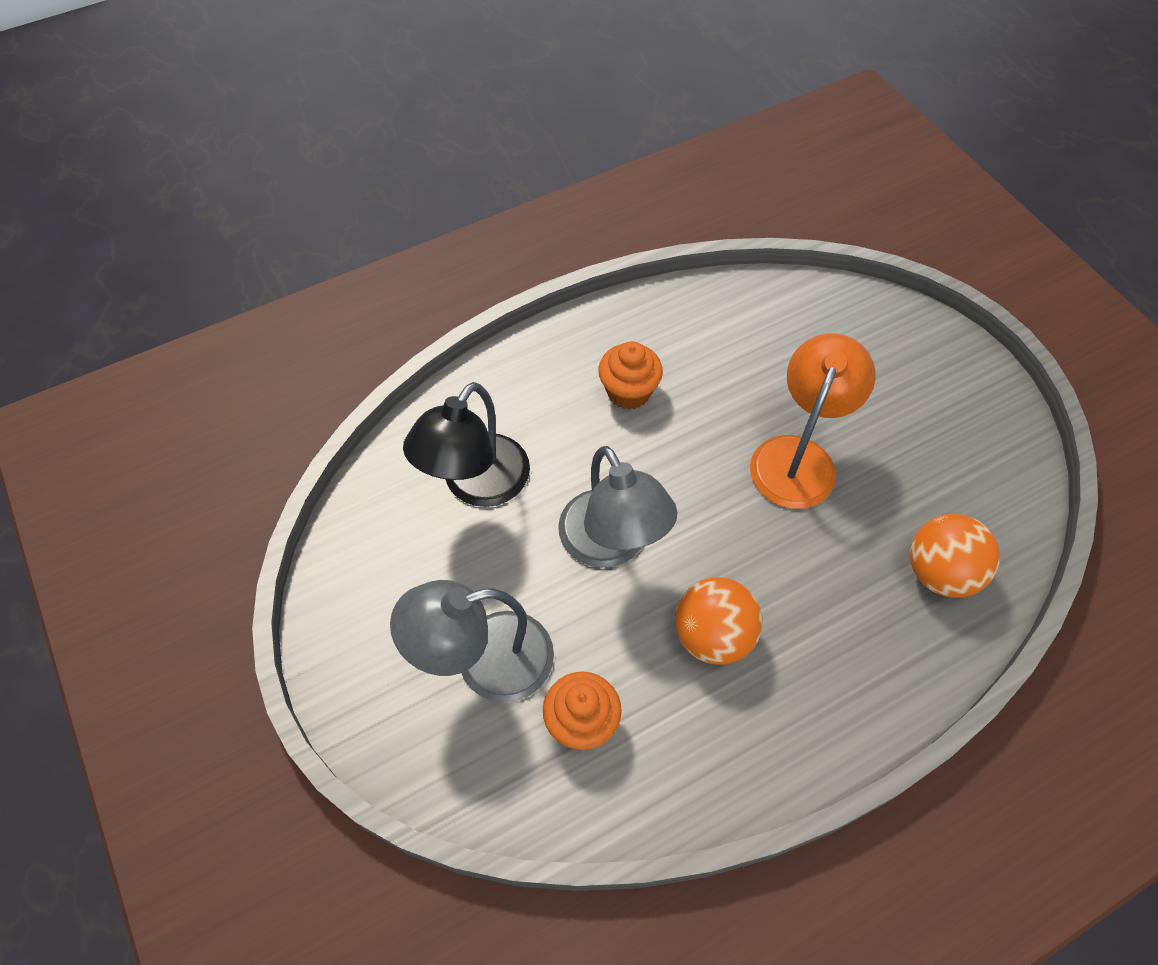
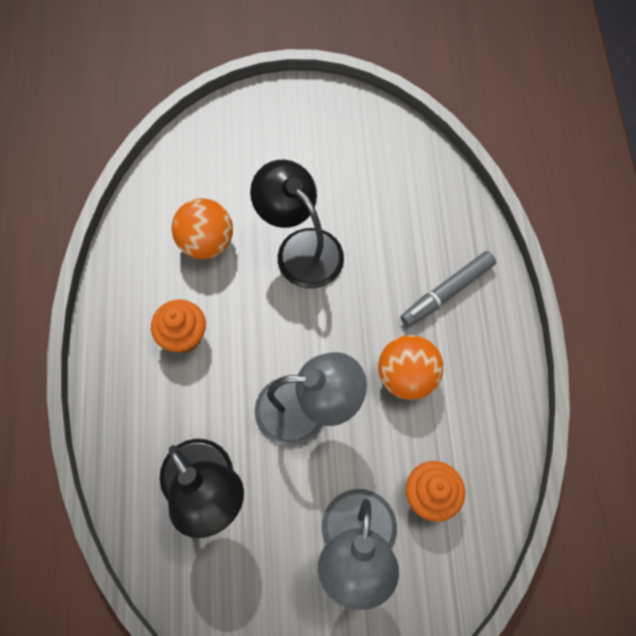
camera: 65 degrees left, 10 degrees up
(798, 457) = (300, 247): orange lamp -> black lamp
(848, 639) = (447, 292): none -> grey marker
(940, 572) = (426, 211): orange ball -> orange ball (206, 242)

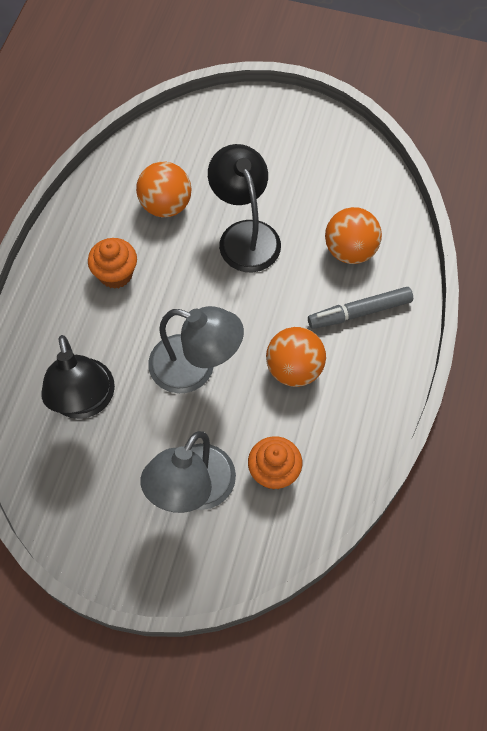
camera: 20 degrees right, 5 degrees down
(412, 230) = (350, 250): none -> orange ball

